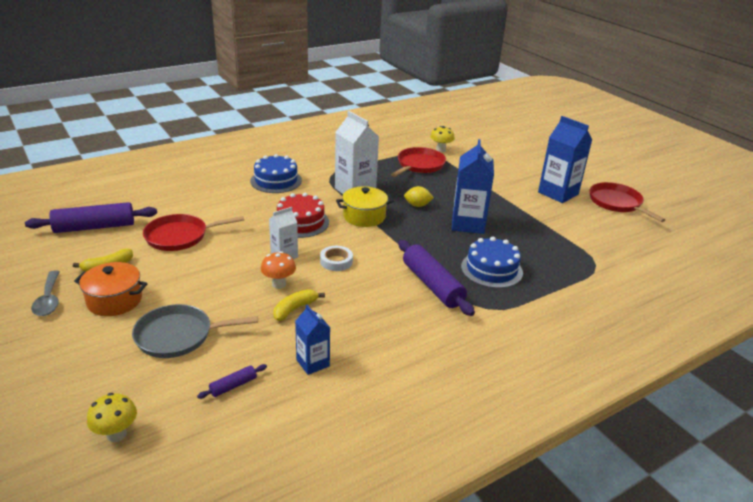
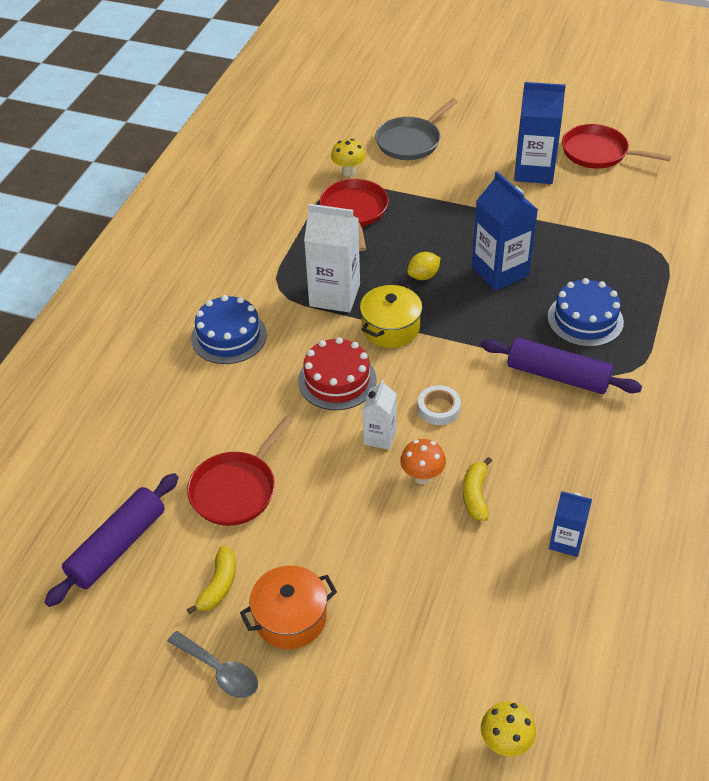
camera: 35 degrees left, 15 degrees up
(178, 336) = (412, 607): grey pan -> grey pan (410, 141)
(233, 386) = (533, 617): purple rolling pin -> none

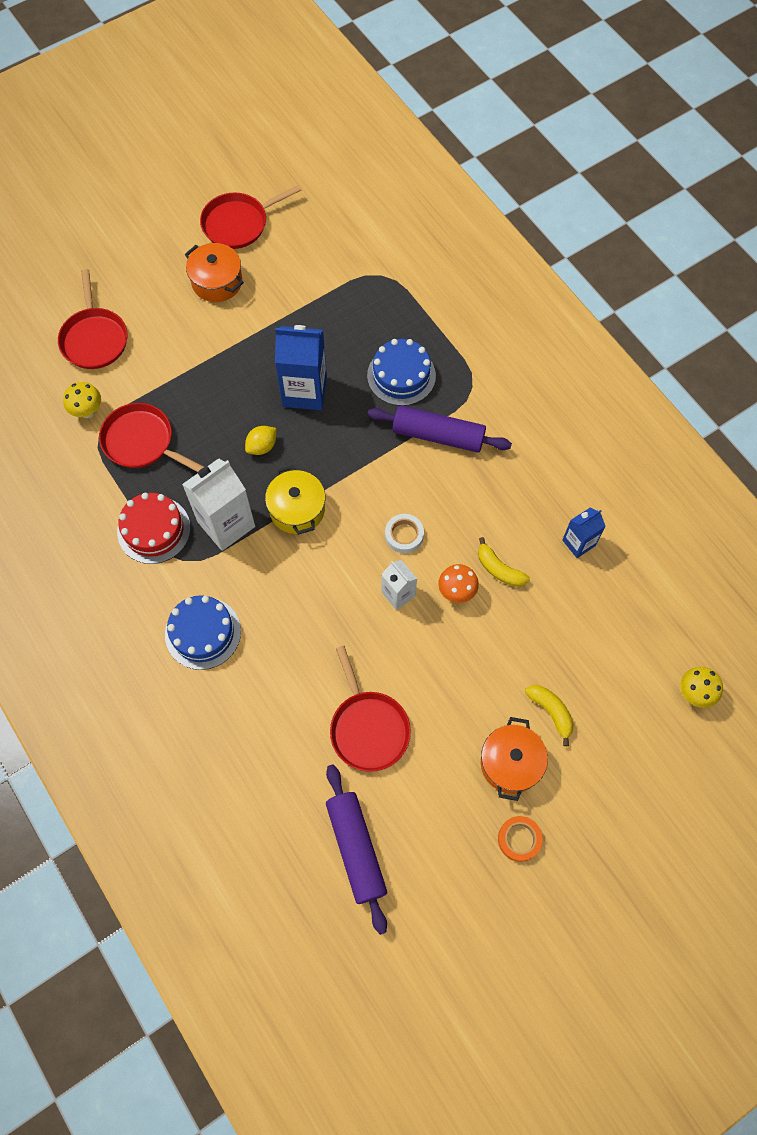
camera: 55 degrees left, 20 degrees up
(218, 585) = (447, 795): yellow banana -> yellow banana (551, 712)
(219, 671) = (519, 839): grey spoon -> orange tape
(337, 380) = (318, 585): red cake -> red cake (154, 530)
(410, 141) = (94, 339): grey pan -> red pan
(423, 276) = (262, 446): yellow lemon -> yellow lemon turned 45 degrees clockwise
(534, 171) = (217, 282): blue carton -> orange pot
(558, 376) = (438, 435): purple rolling pin -> purple rolling pin turned 45 degrees clockwise

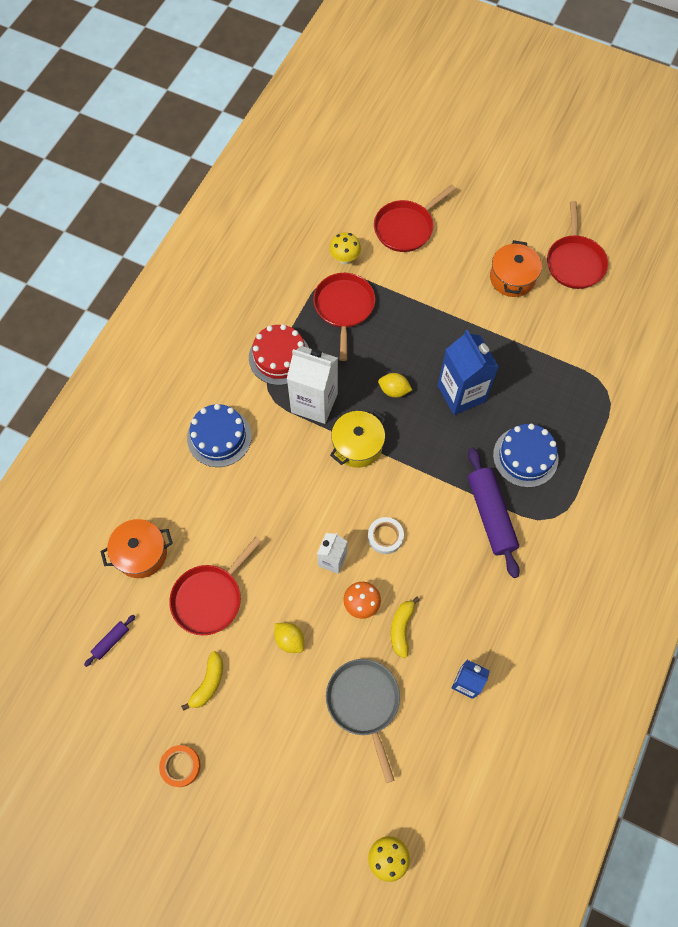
camera: 60 degrees right, 0 degrees up
(238, 223) = (574, 262): red pan -> red pan turned 120 degrees counterclockwise
(356, 849) = (111, 641): purple rolling pin -> purple rolling pin, size x0.46
(453, 674) = (290, 640): none -> yellow lemon
(510, 763) = (240, 726): orange pot -> orange pot (141, 553)
(549, 639) = (364, 702): none -> grey pan
(551, 712) = (301, 737): yellow banana -> yellow banana (208, 683)

